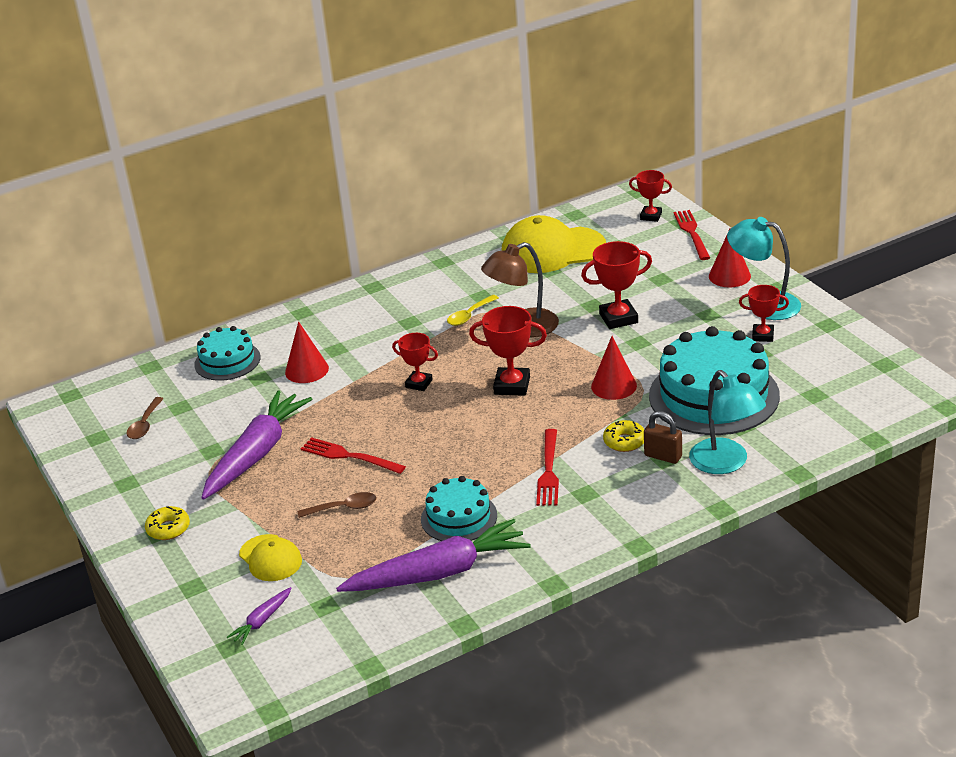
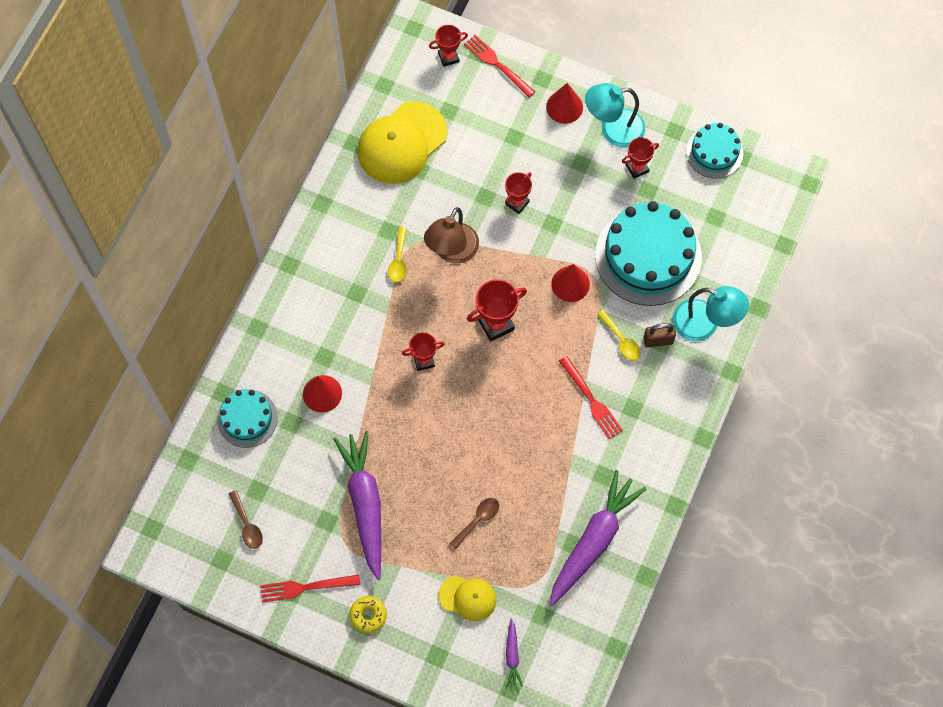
camera: 40 degrees left, 35 degrees up
(348, 456) = (436, 467): red fork -> red fork (305, 587)
(459, 517) = (565, 481): turquoise cake -> turquoise cake (714, 152)
(618, 318) = (517, 203): red trophy -> red trophy, size x0.65
(624, 441) = (621, 340): yellow donut -> yellow spoon

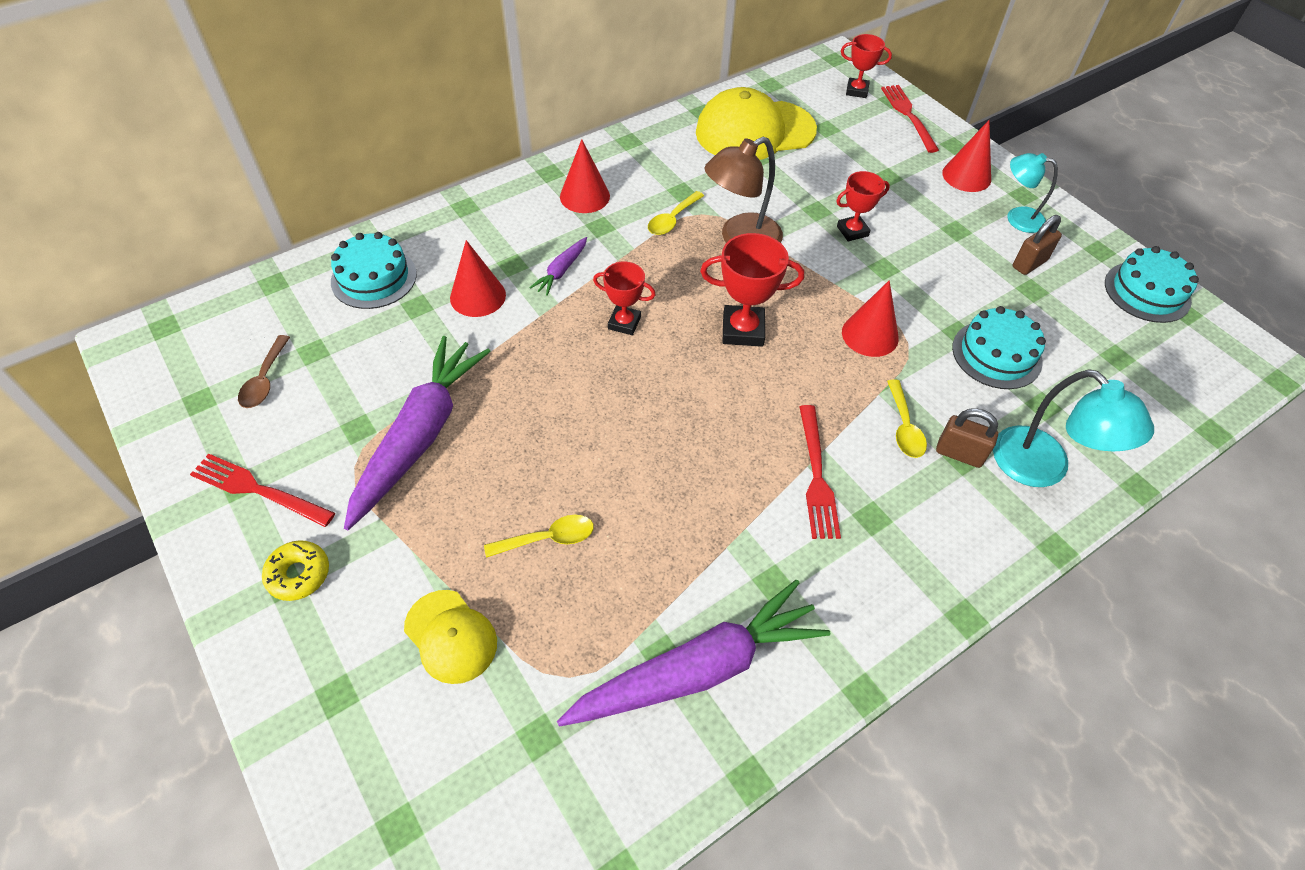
camera: 30 degrees right, 15 degrees down
(328, 273) = (584, 196): none -> red cone
(477, 520) = (548, 538): brown spoon -> yellow spoon
(512, 655) = (445, 771): purple carrot -> purple carrot (561, 271)
(613, 129) = (1017, 218): turquoise lamp -> turquoise lamp, size x0.64
(637, 168) = (1029, 264): red trophy -> brown padlock
(648, 256) = (996, 354): turquoise cake -> turquoise cake, size x0.55

